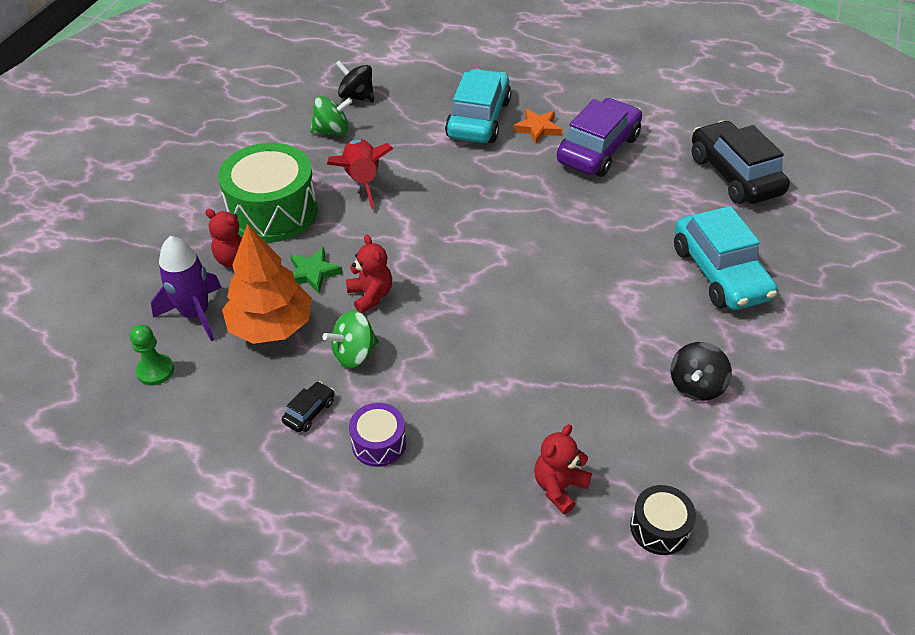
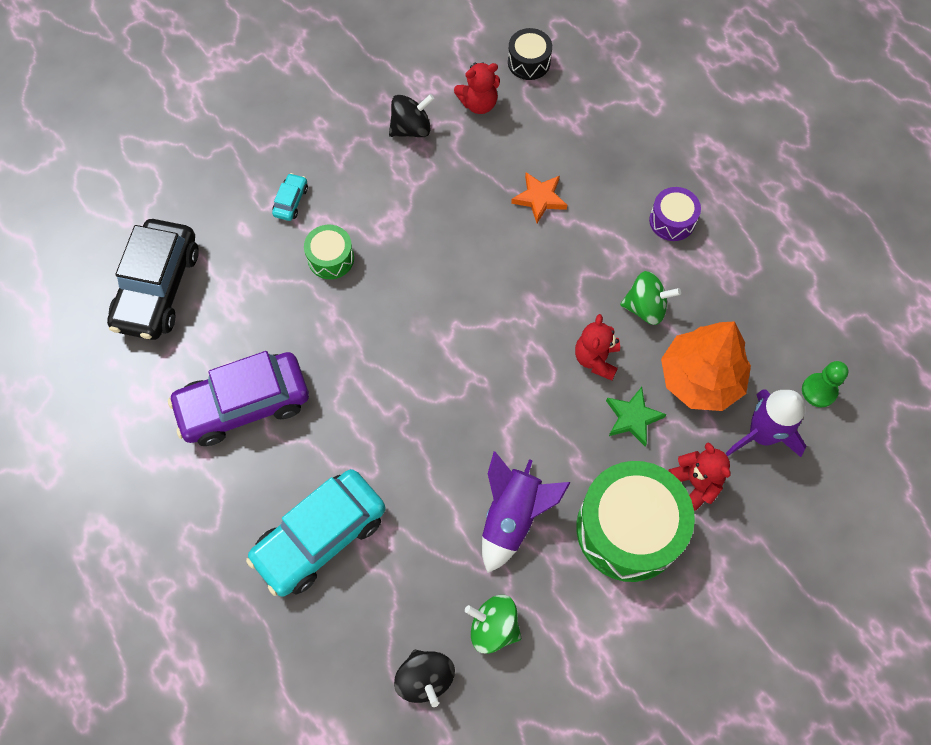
camera: 145 degrees left, 20 degrees up
(309, 412) = (709, 276): black car -> none
(362, 181) = (512, 517): red rocket -> purple rocket
(537, 128) = (273, 477): orange star -> orange star (539, 198)
(559, 487) = (569, 120): red teddy bear -> red teddy bear (478, 103)
(642, 253) = (331, 258): none -> green drum
(719, 273) = (291, 201): turquoise car -> turquoise car, size x0.41

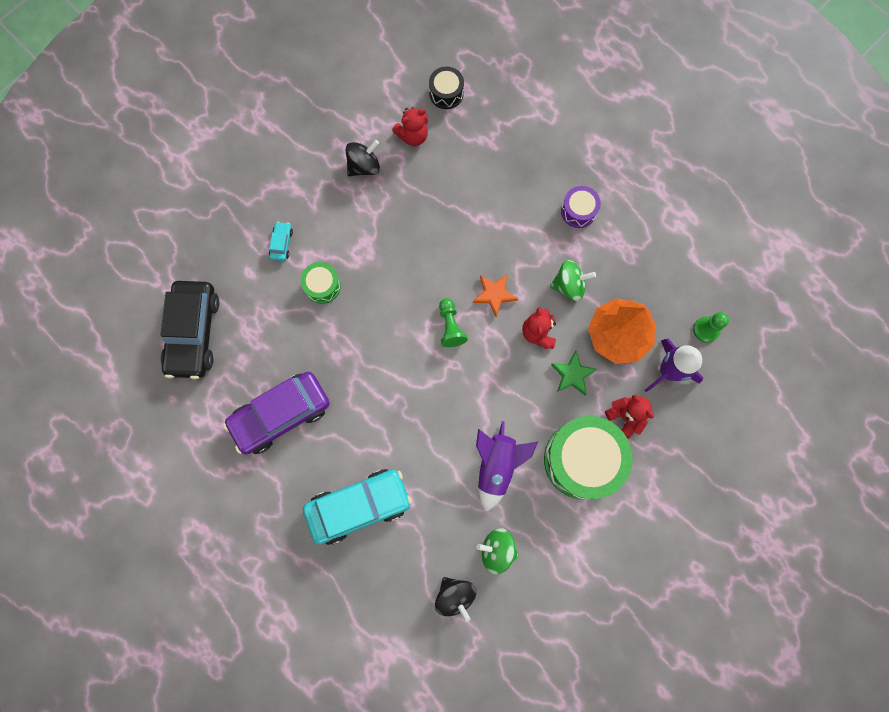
camera: 10 degrees left, 10 degrees up
(320, 537) = (359, 506): turquoise car -> turquoise car turned 150 degrees counterclockwise
(483, 332) = (450, 326): none -> green pawn
(539, 198) = (474, 209): orange star -> orange star (494, 294)

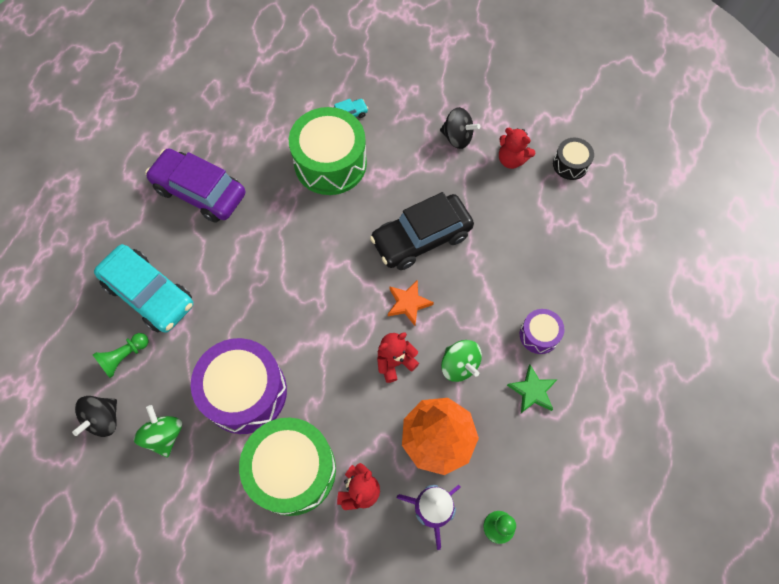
camera: 60 degrees right, 10 degrees down
(194, 333) = (235, 95): black car -> black car (421, 238)
(322, 286) = (330, 163): green drum -> green drum, size x2.04
(450, 326) = (355, 282): green pawn -> green pawn (124, 357)
(497, 466) = (245, 392): purple rocket -> purple drum
(572, 374) = (372, 415): green star -> green star (532, 391)

